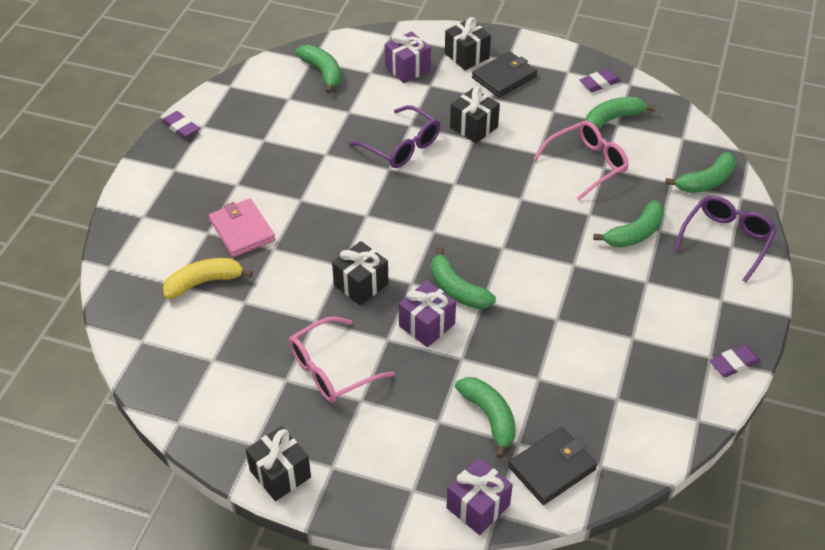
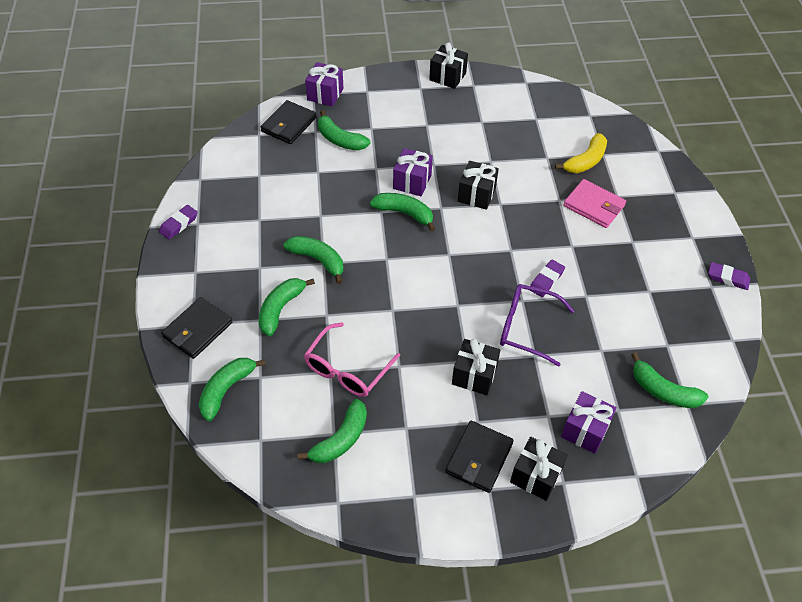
camera: 155 degrees right, 5 degrees up
(331, 370) = (457, 135): pink glasses -> none
(578, 269) = (318, 260): none -> green banana
(599, 83) = (372, 490): purple eraser -> purple eraser (546, 280)
(726, 240) = (197, 330): purple glasses -> black wallet

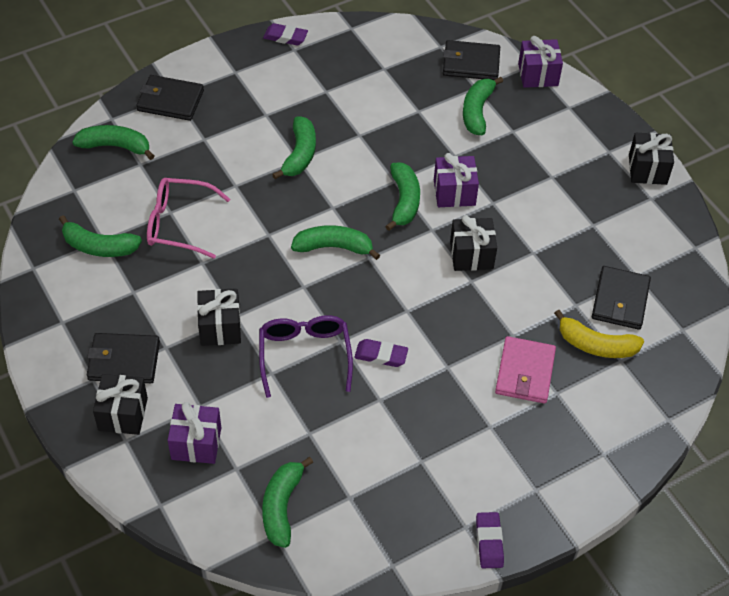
camera: 65 degrees right, 0 degrees up
(280, 309) = (224, 149): green banana -> green banana (333, 247)
(553, 134) = (620, 300): none -> black wallet

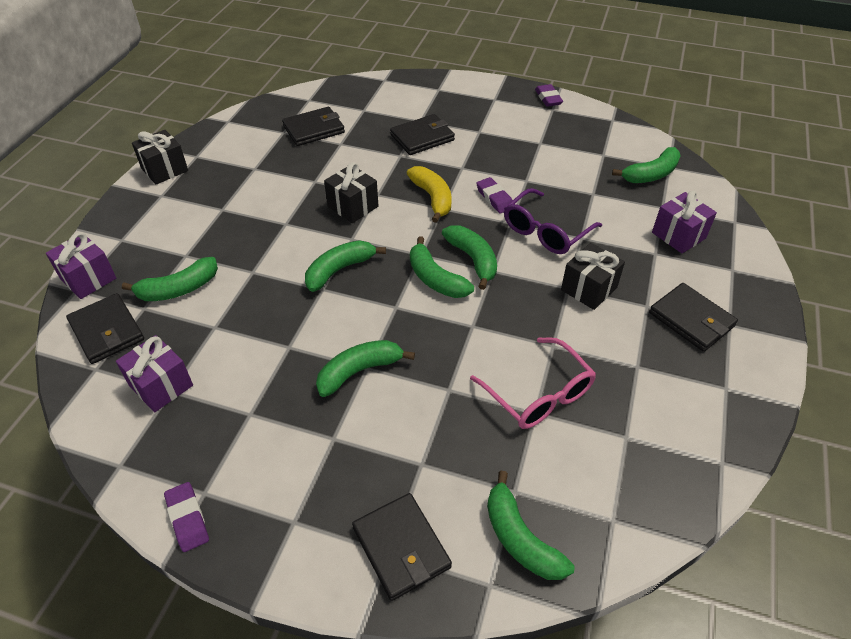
camera: 130 degrees left, 5 degrees down
(99, 246) = (636, 432): green banana -> green banana (473, 259)
(123, 414) = (721, 286): black gift -> none
(454, 192) = (297, 248): purple gift -> purple gift (161, 385)
(489, 542) = (548, 98): purple eraser -> purple eraser turned 60 degrees counterclockwise
(525, 372) = (422, 137): pink wallet -> black wallet
(596, 345) = (364, 122): yellow banana -> yellow banana (432, 198)

